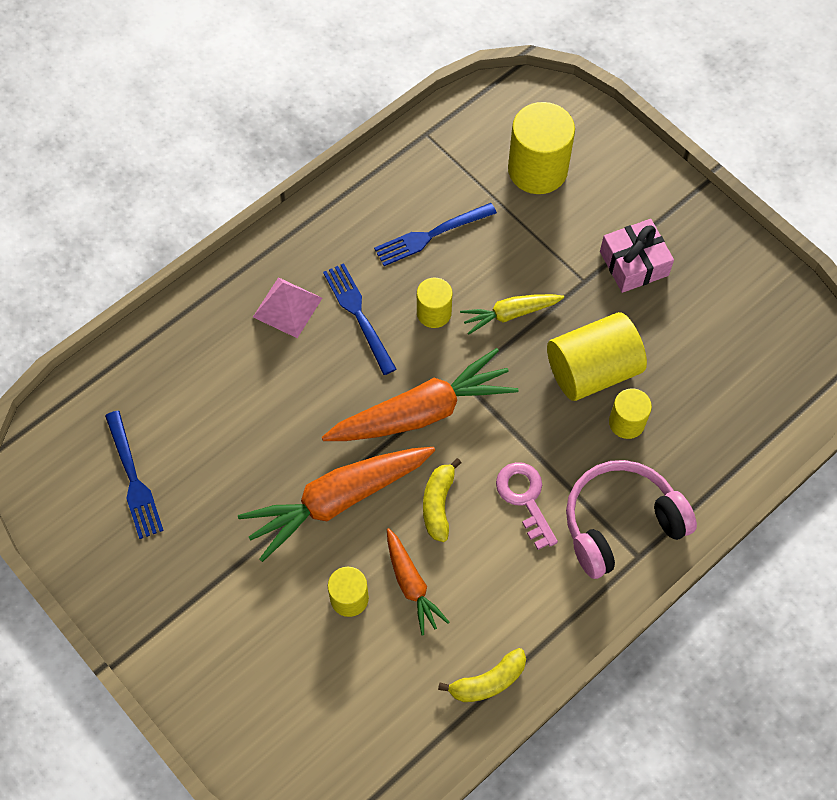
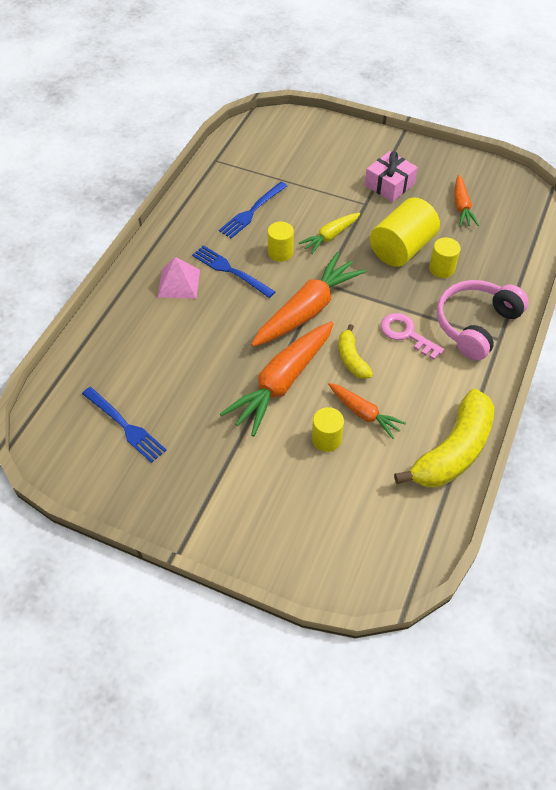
camera: 25 degrees left, 10 degrees down
(488, 681) = (452, 451): yellow banana -> yellow banana, size x1.93
(537, 169) = (298, 156): yellow cylinder -> none
(711, 338) = (461, 207): none -> orange carrot

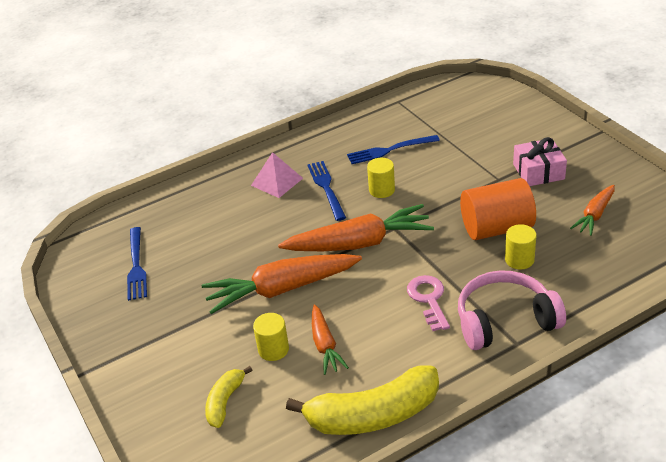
camera: 40 degrees right, 15 degrees down
(330, 236) = (438, 194): yellow carrot -> none
(352, 358) = (359, 297): yellow banana -> yellow banana (225, 401)
(402, 248) = (496, 228): yellow cylinder -> orange cylinder

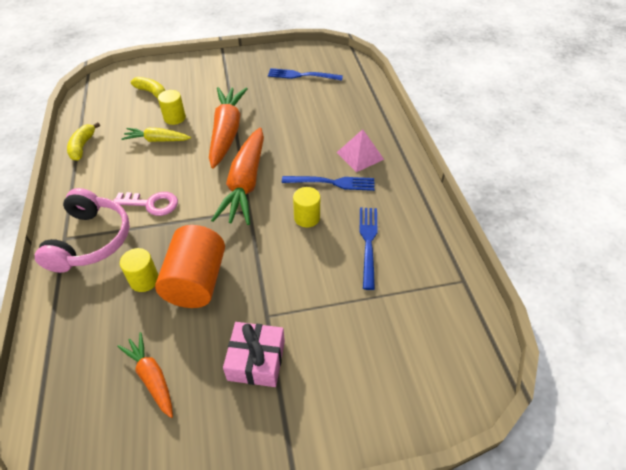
camera: 105 degrees right, 10 degrees up
(325, 345) = (157, 140): orange carrot -> yellow carrot
(372, 415) = (82, 146): yellow banana -> yellow banana, size x0.52

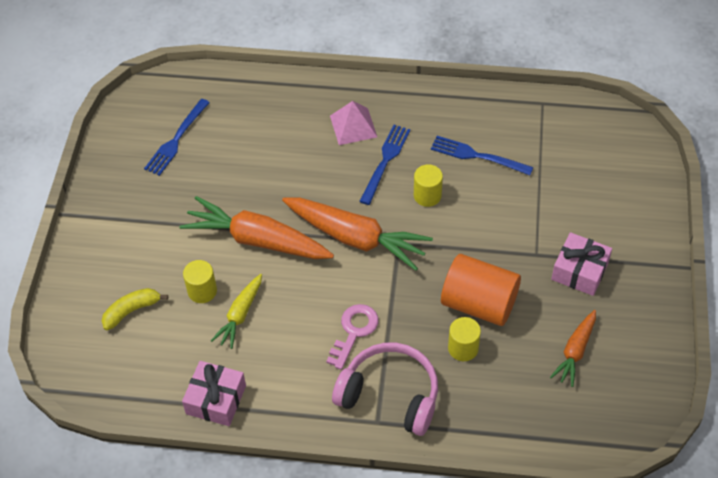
camera: 70 degrees left, 5 degrees up
(82, 146) = (216, 399): yellow banana -> pink gift
(151, 377) = (575, 352): orange carrot -> orange carrot turned 45 degrees counterclockwise

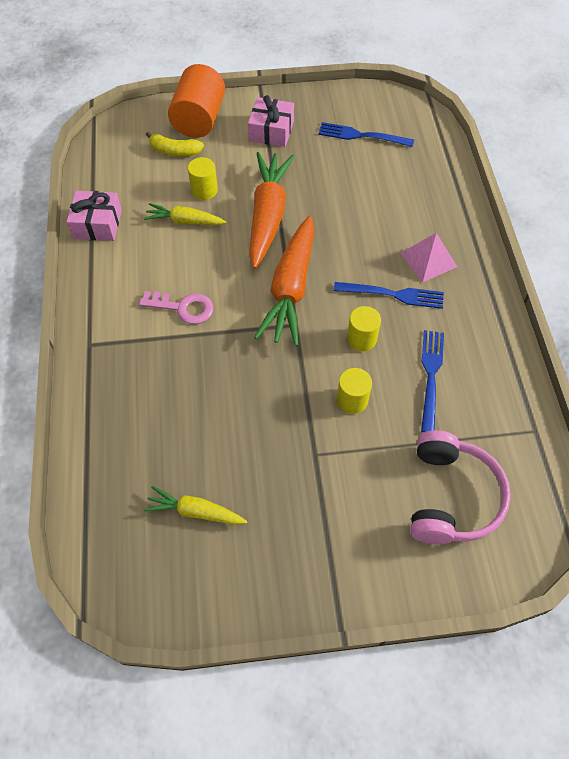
camera: 75 degrees right, 5 degrees up
(132, 311) = (175, 151): yellow banana -> yellow banana turned 150 degrees clockwise
(390, 395) = (118, 349): pink headphones -> pink headphones (451, 496)
(463, 348) = (181, 402): yellow cylinder -> yellow cylinder (352, 400)
(479, 303) = (237, 408): orange cylinder -> orange cylinder (199, 119)
(575, 352) = (195, 511): orange carrot -> yellow carrot
(579, 271) = (303, 503): pink gift -> pink gift (271, 131)

